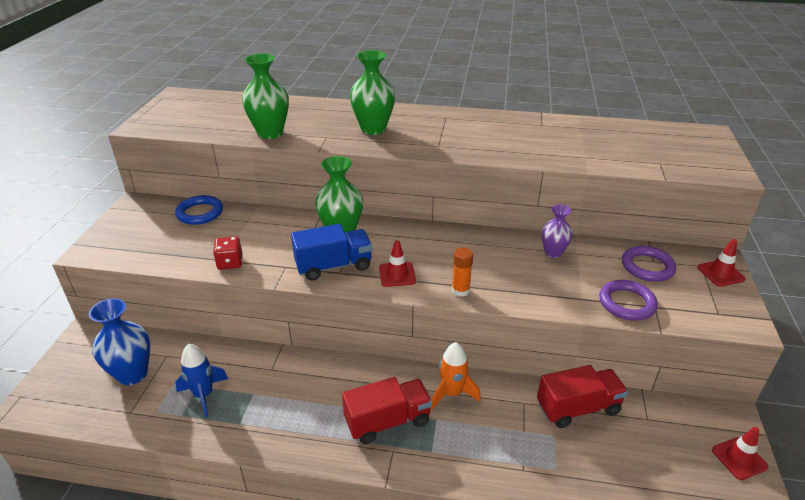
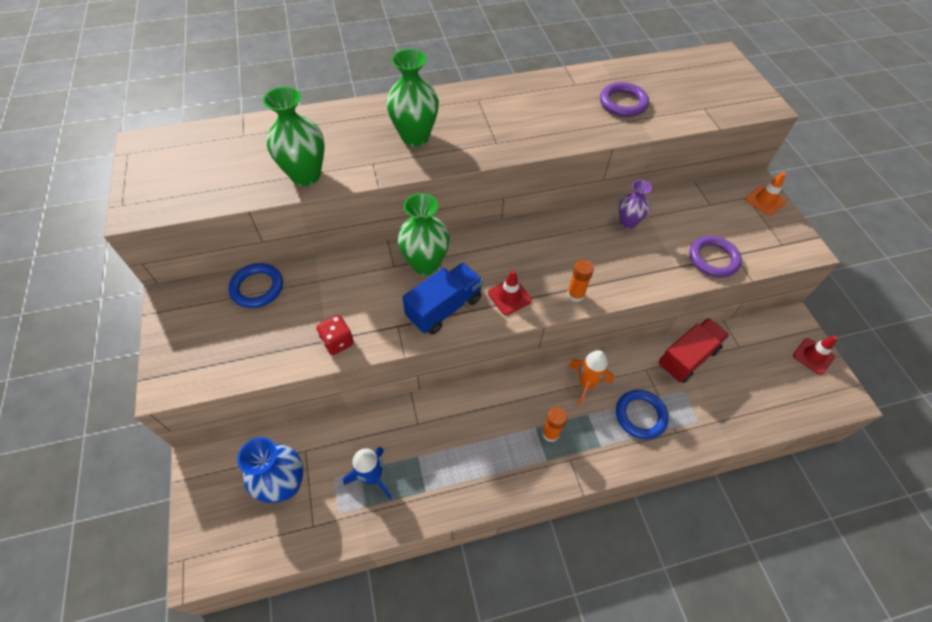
camera: 25 degrees left, 20 degrees up
(387, 421) = (550, 433): red truck -> orange glue stick
(492, 440) = (640, 415): none -> blue ring
(647, 267) = (709, 213): purple ring -> purple ring (623, 103)
(720, 273) = (765, 201): red traffic cone -> orange traffic cone

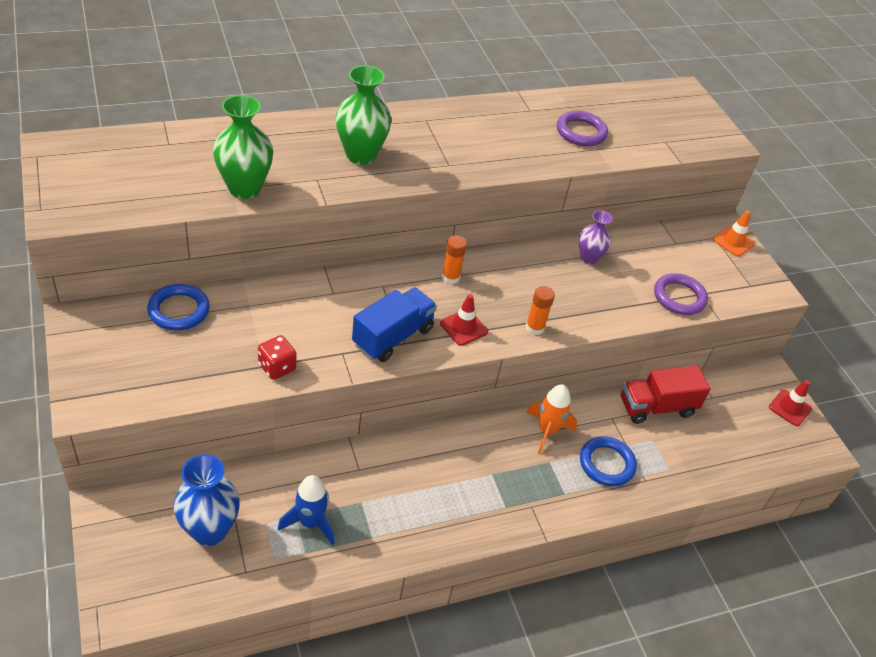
camera: 10 degrees left, 10 degrees down
(425, 264) = (369, 292): green vase -> none
(550, 433) = (509, 480): orange glue stick -> orange glue stick (450, 277)
(687, 358) = (656, 407): red truck -> red truck turned 150 degrees counterclockwise

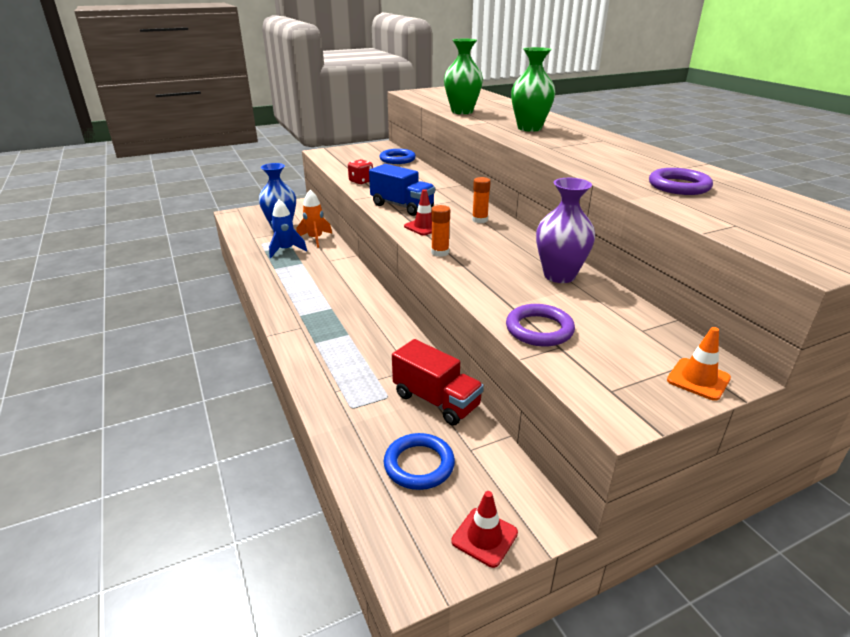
camera: 90 degrees right, 15 degrees down
(547, 431) = (382, 332): orange rocket -> orange rocket (315, 239)
(589, 258) = (559, 275): purple vase -> purple vase, size x1.60
(606, 464) = (351, 366): blue ring -> blue ring (419, 465)
(656, 407) = (436, 400): red truck -> red truck turned 150 degrees clockwise

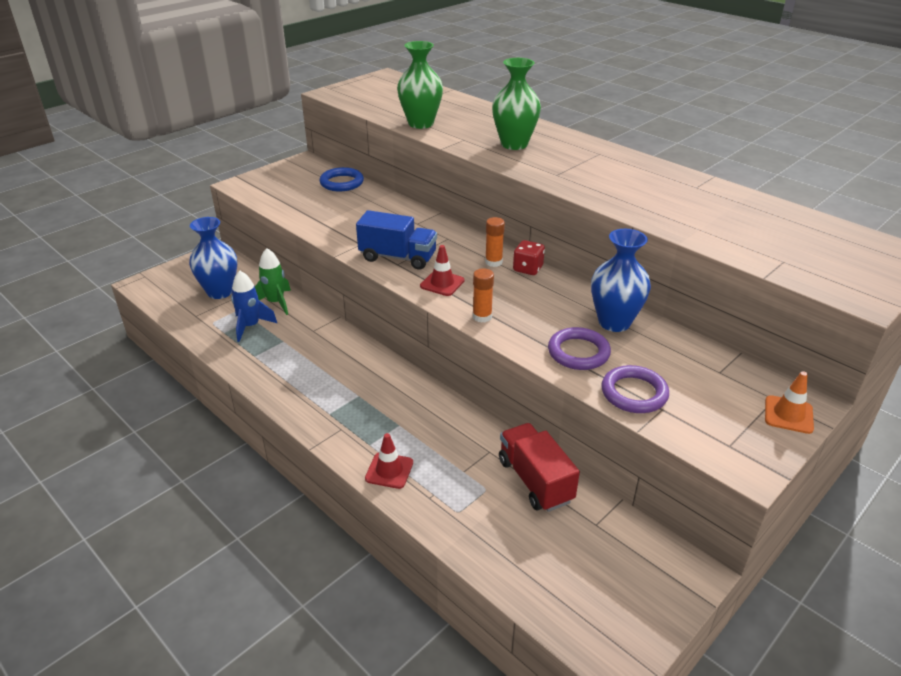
camera: 20 degrees left, 5 degrees up
(315, 239) = (276, 303): orange rocket -> green rocket
(361, 181) = (323, 226): red dice -> red dice (528, 269)
(419, 465) = (559, 554): blue ring -> none
(436, 400) = (535, 480): red truck -> red truck turned 135 degrees counterclockwise
(484, 537) = (655, 606): red traffic cone -> red traffic cone (389, 470)
(559, 275) = (614, 322): purple vase -> blue vase
(679, 186) = (709, 215): purple ring -> purple ring (578, 352)

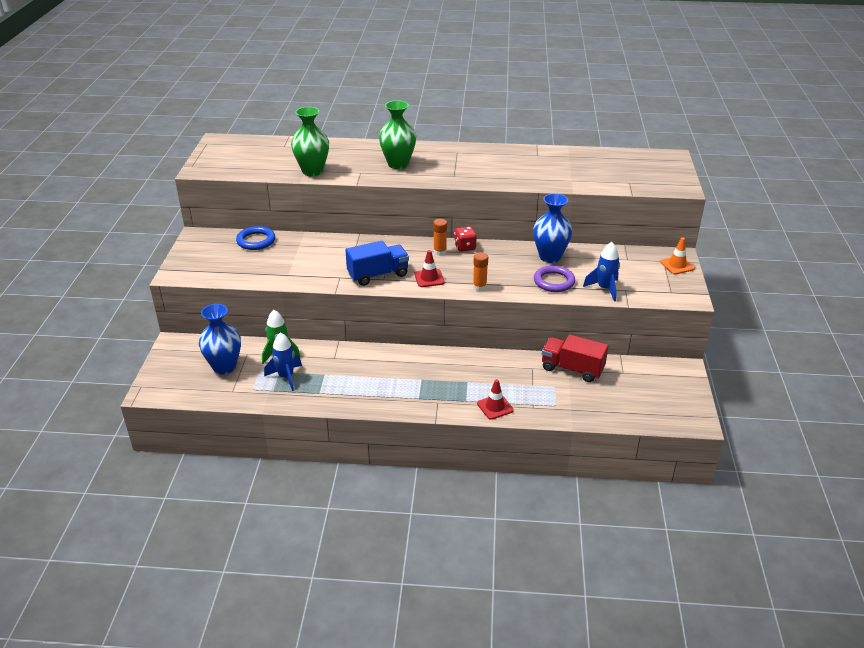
camera: 40 degrees left, 0 degrees up
(634, 393) = (604, 289): purple ring -> blue rocket

